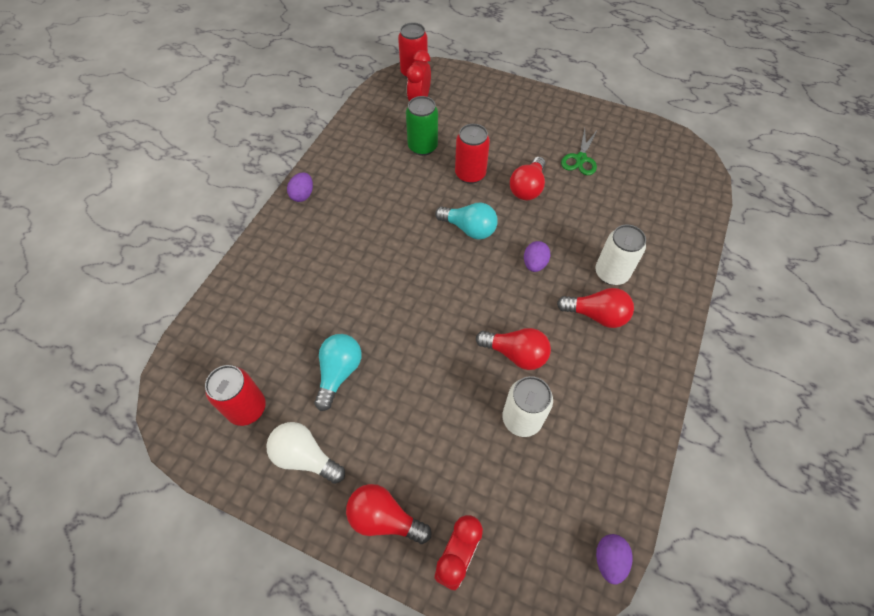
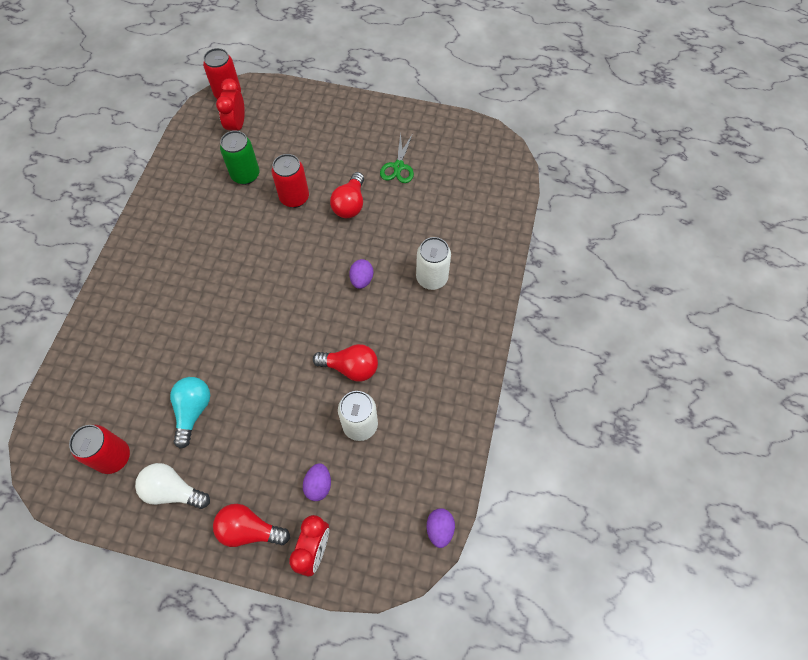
camera: 10 degrees left, 5 degrees up
(303, 195) = (134, 243): purple egg -> purple egg (318, 485)
(469, 229) = (298, 254): turquoise light bulb -> none
(596, 315) = (420, 320): red light bulb -> none

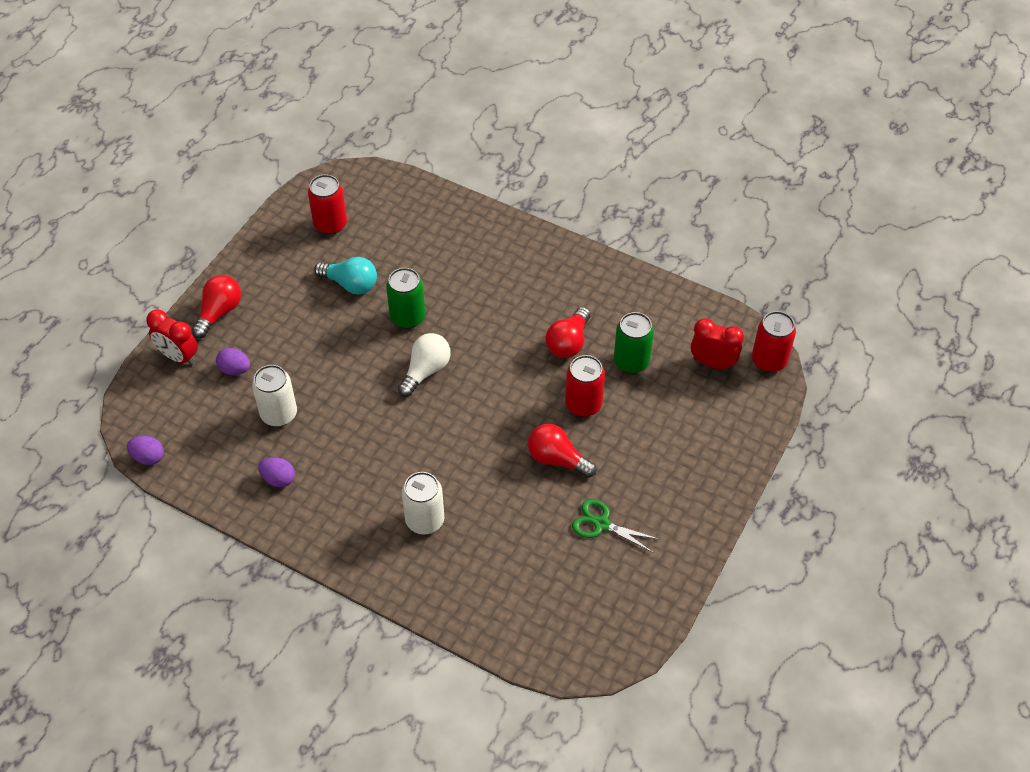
camera: 105 degrees right, 10 degrees down
(173, 491) = (280, 263): white light bulb -> white light bulb (425, 371)
(227, 348) = (407, 317): none -> green can
(350, 367) = (344, 418): red light bulb -> red light bulb (568, 342)
(361, 280) = (447, 450): purple egg -> purple egg (278, 479)

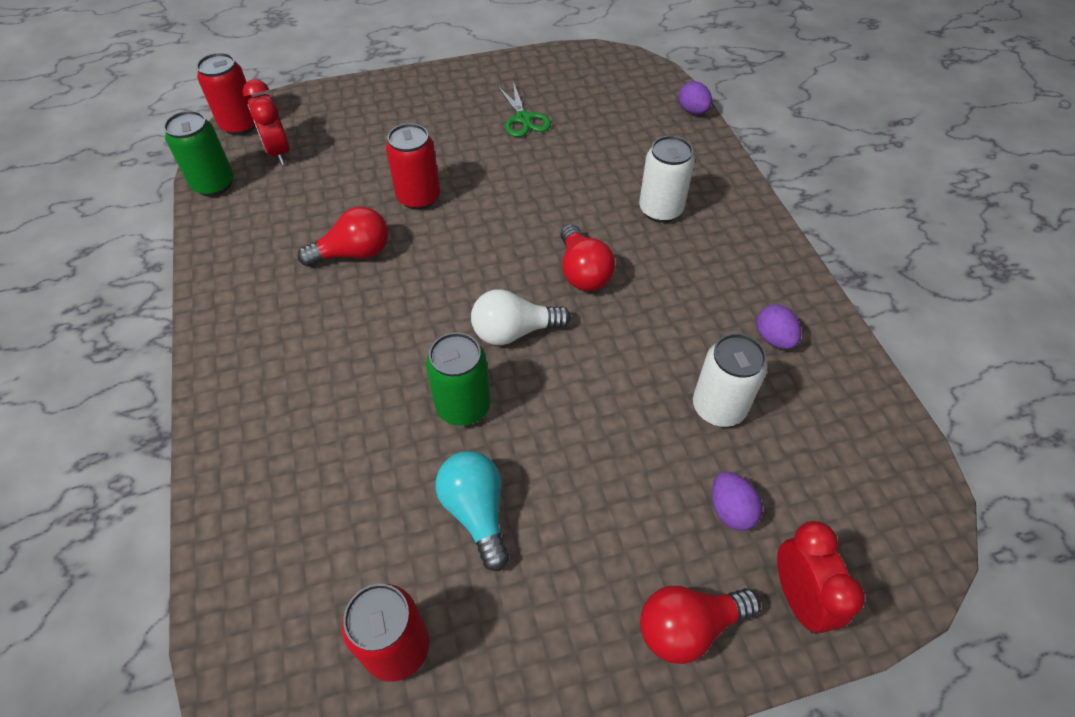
camera: 135 degrees left, 0 degrees up
(148, 457) = (922, 475): purple egg -> purple egg (692, 111)
(557, 459) = (497, 176): red light bulb -> red light bulb (583, 272)
(631, 362) = (332, 199): green can -> green can (214, 184)

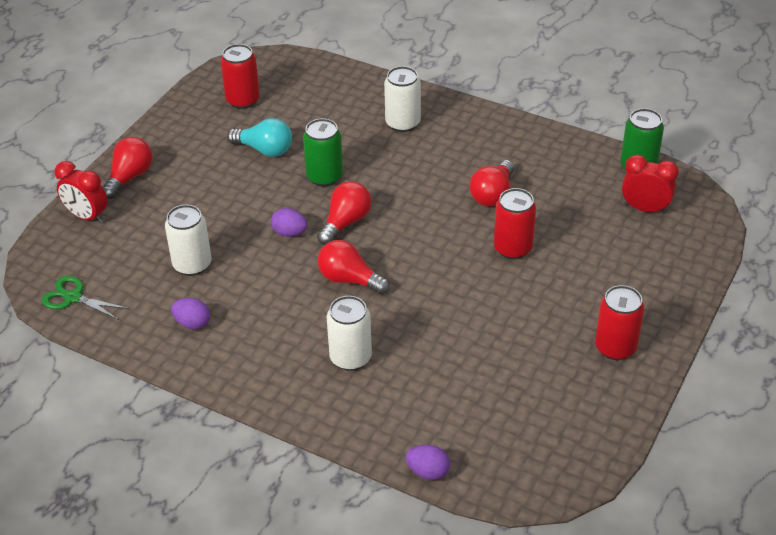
camera: 135 degrees right, 10 degrees down
(240, 125) = (703, 205): red can -> red can (615, 347)
(292, 408) = (402, 123): none -> white can
(514, 331) = (345, 222): white light bulb -> red light bulb
(523, 119) = (541, 356): green scissors -> green scissors (73, 297)
(730, 510) = (146, 226): purple egg -> purple egg (289, 233)

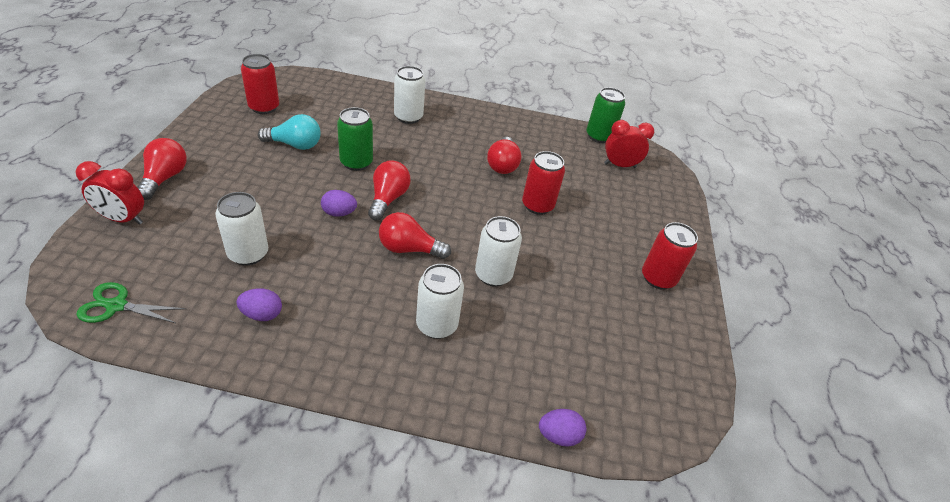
camera: 25 degrees left, 0 degrees up
(428, 318) = (493, 275): none -> white can

